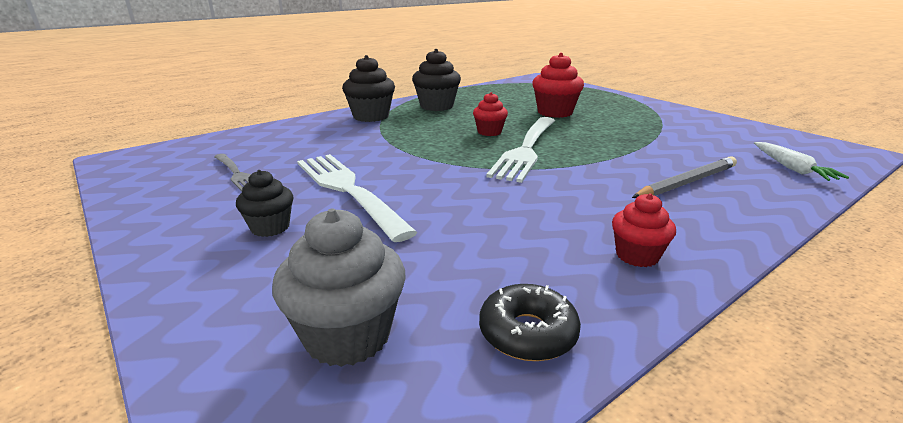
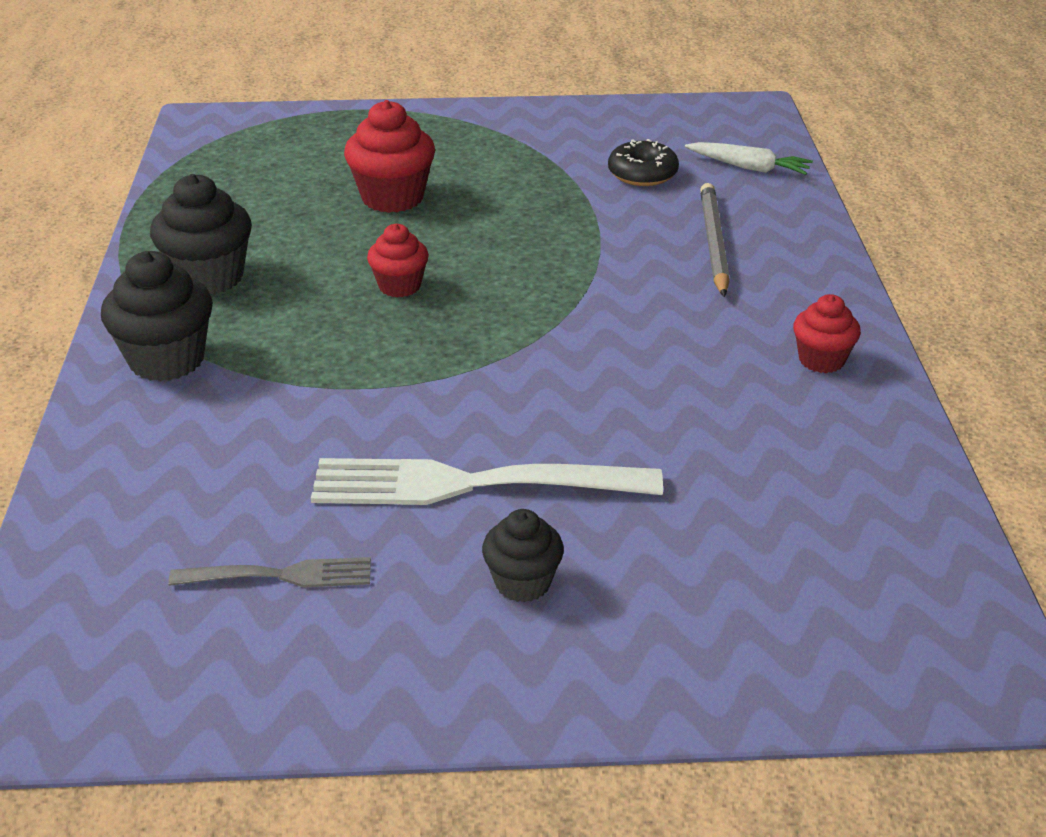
camera: 55 degrees left, 10 degrees up
(347, 336) = (809, 585): grey cupcake -> none
(526, 149) = (500, 289): white fork -> none
(527, 333) = (883, 480): black donut -> black donut (642, 174)

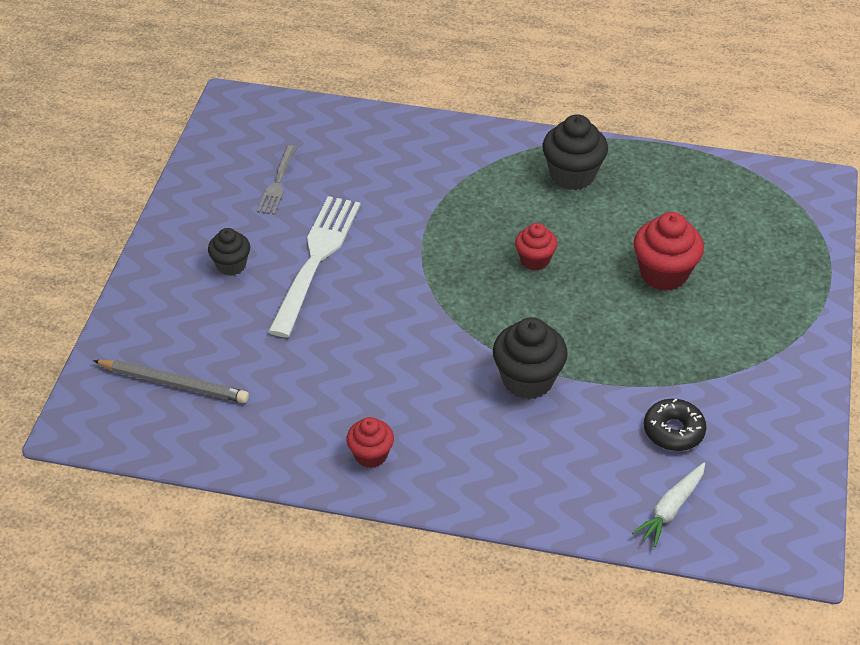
camera: 105 degrees right, 10 degrees up
(167, 360) = (482, 154): black cupcake -> black cupcake (527, 380)
(714, 243) = (545, 444): grey pencil -> grey pencil (173, 383)

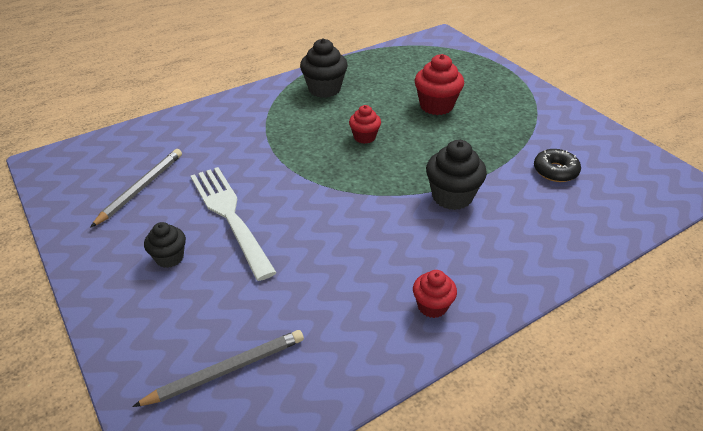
camera: 45 degrees left, 5 degrees down
(278, 182) = (141, 188): grey fork -> grey pencil
(670, 509) = (615, 208): white carrot -> none

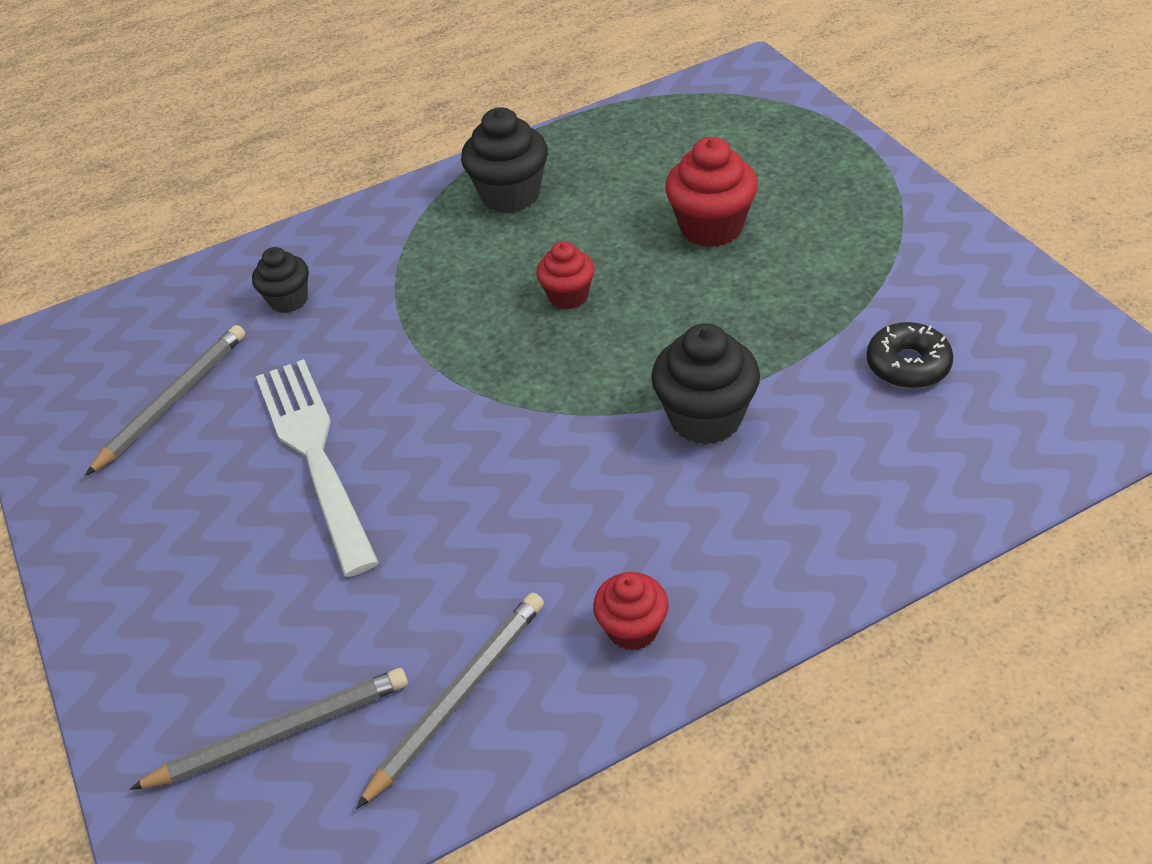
camera: 10 degrees right, 5 degrees up
(169, 257) = (209, 531): black cupcake -> black cupcake (288, 300)
(334, 346) = (458, 697): none -> grey pencil

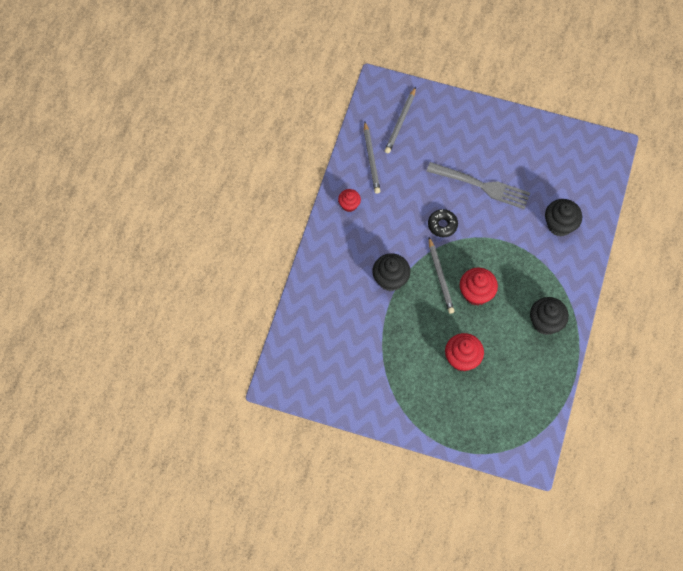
camera: 130 degrees right, 20 degrees up
(173, 401) = (543, 169): grey pencil -> grey pencil (440, 277)
(288, 300) = (560, 225): black cupcake -> black cupcake, size x1.63
(316, 455) = (481, 186): white fork -> grey fork
(568, 296) = (476, 293): red cupcake -> red cupcake, size x1.63
(907, 365) = (351, 343): black donut -> black donut (442, 225)

